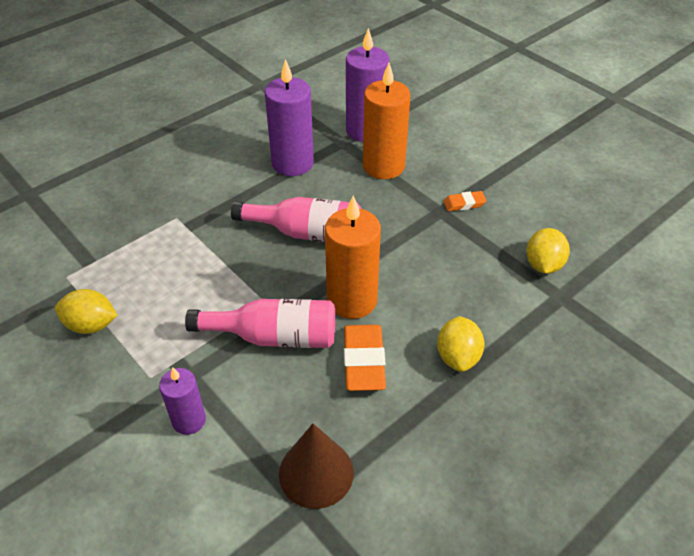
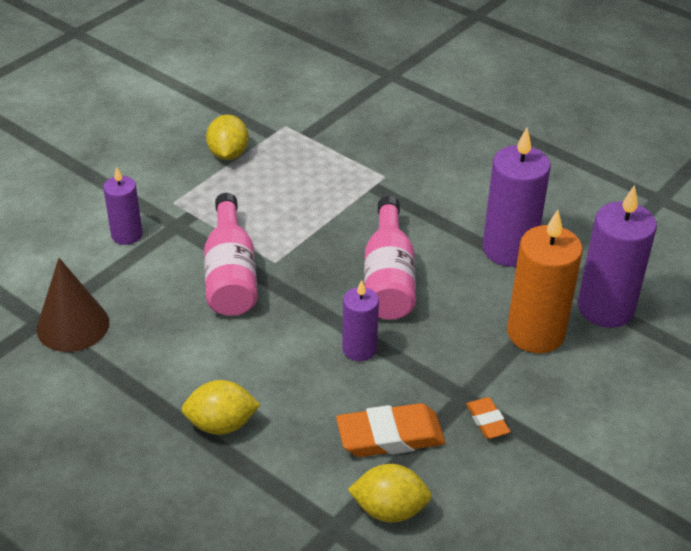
camera: 80 degrees right, 5 degrees down
(352, 300) = (291, 327): orange candle -> none
(364, 361) = (206, 345): orange eraser -> orange eraser (390, 436)
(384, 261) = (359, 349): none -> purple candle

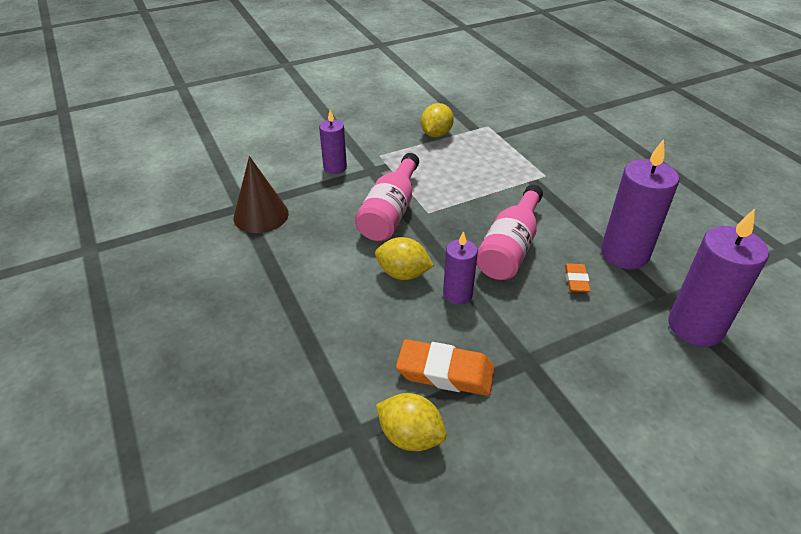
camera: 25 degrees right, 0 degrees up
(221, 424) = (317, 317): yellow lemon -> yellow lemon (403, 274)
(487, 421) = (538, 389): orange eraser -> orange eraser (576, 280)
(535, 333) = (618, 328): orange candle -> none

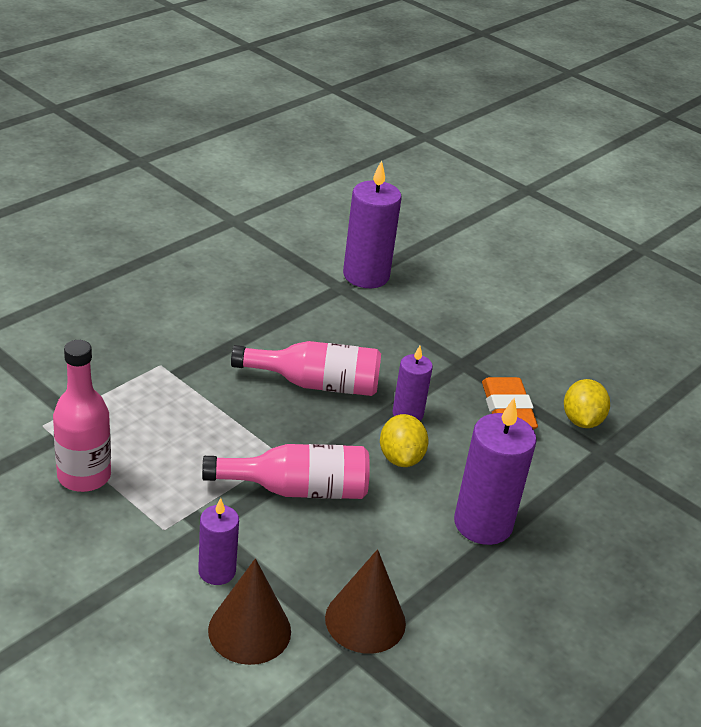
camera: 115 degrees left, 5 degrees down
(284, 171) = (249, 630): none -> brown cone
(436, 134) = (84, 476): yellow lemon -> pink bottle
(576, 280) = (343, 338): orange eraser -> none
(624, 254) = (286, 309): purple candle -> purple candle (483, 524)

